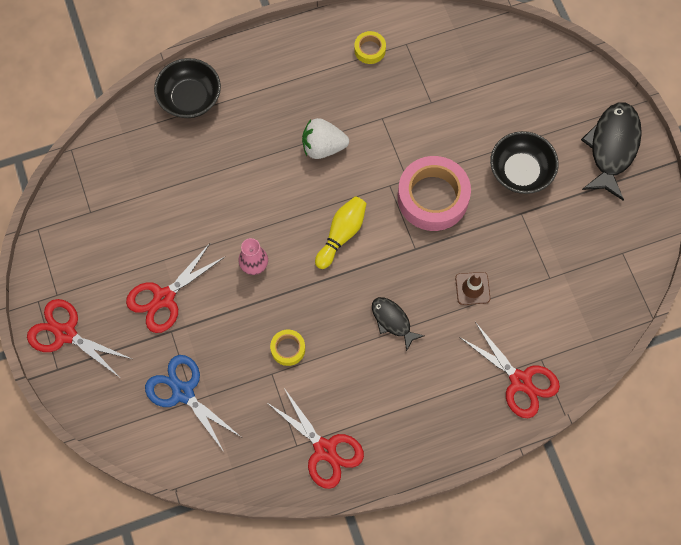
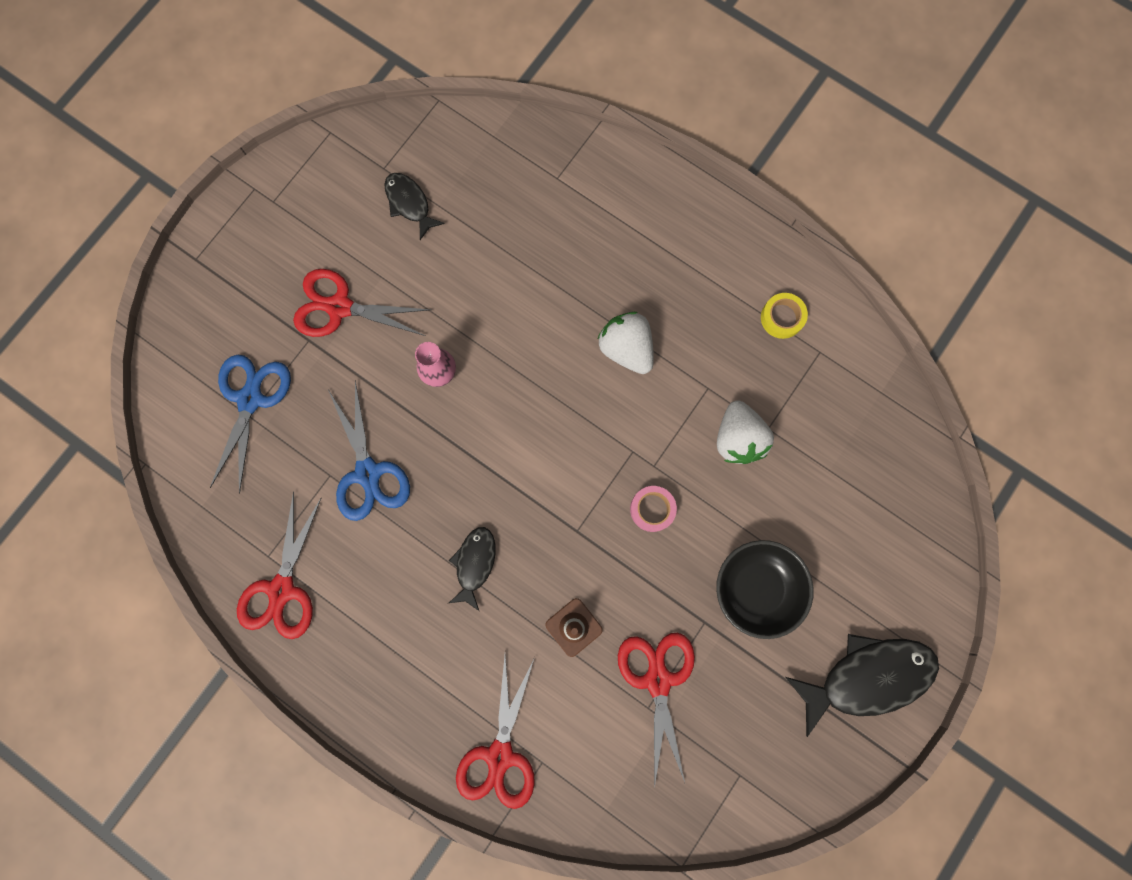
camera: 55 degrees right, 10 degrees up
(65, 333) = (237, 239): red scissors -> red scissors (658, 680)
(127, 211) = (409, 203): none -> black fish
(190, 98) = (582, 173): black bowl -> none
(288, 349) = (368, 473): yellow tape -> blue scissors
(341, 235) = (537, 440): yellow bowling pin -> none
(424, 122) = (737, 438): none -> white strawberry
(433, 197) = (652, 509): pink tape -> pink tape, size x0.46

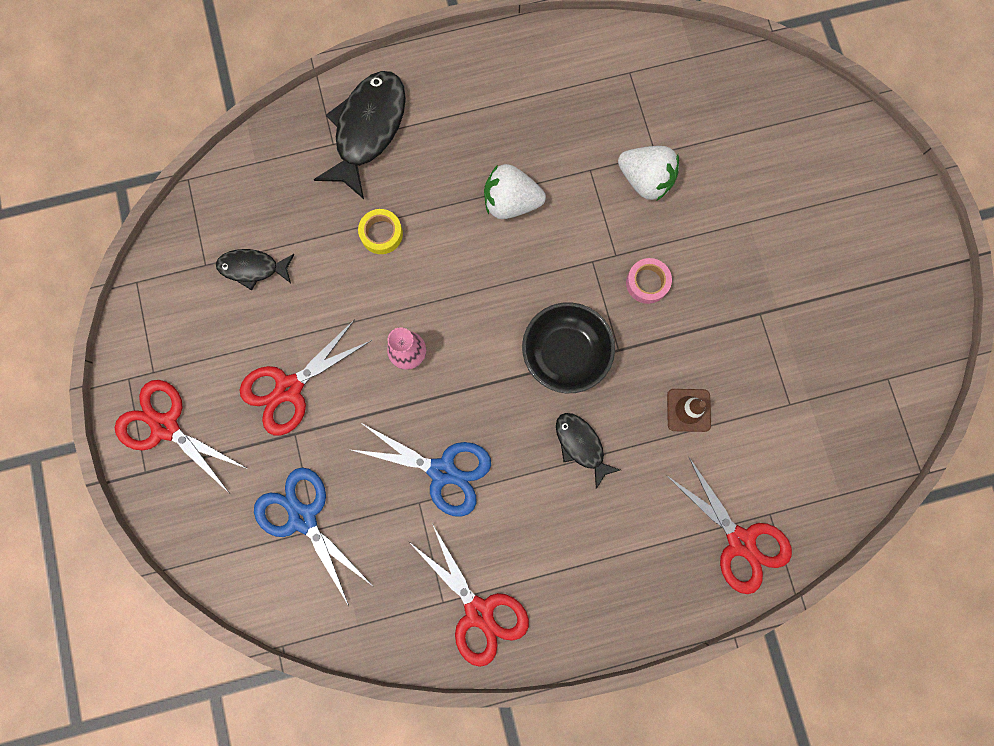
camera: 50 degrees left, 0 degrees up
(658, 680) = (775, 380): red scissors -> red scissors (165, 426)
(756, 588) = (764, 257): black bowl -> black bowl (565, 353)
(782, 318) = (582, 76): yellow tape -> yellow tape (381, 234)
(867, 676) = (886, 234): black fish -> black fish (368, 130)

